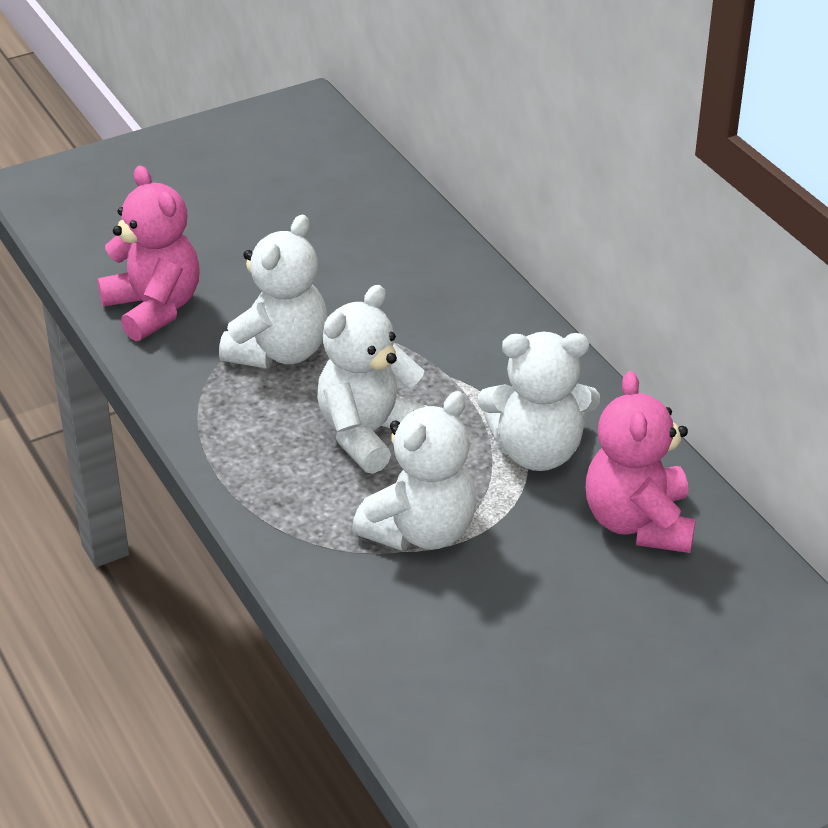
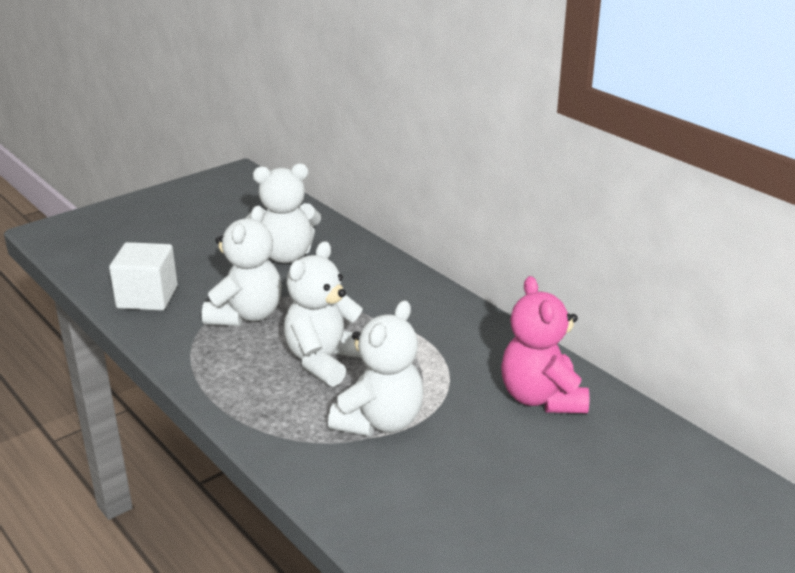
camera: 10 degrees left, 10 degrees down
(154, 308) = (147, 297): pink teddy bear -> white cube
(537, 451) = (452, 359): white teddy bear -> white teddy bear (285, 256)

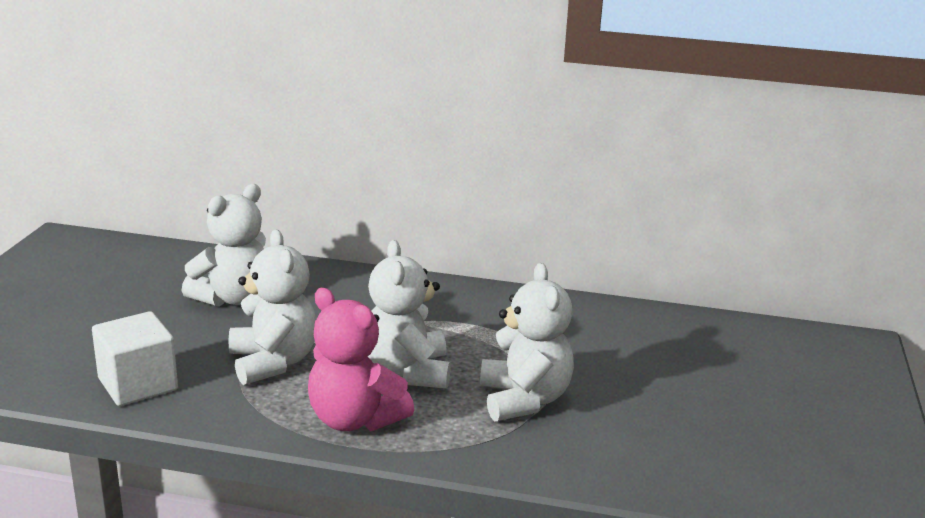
camera: 40 degrees left, 5 degrees down
(541, 398) = (616, 332): pink teddy bear -> pink teddy bear (354, 419)

